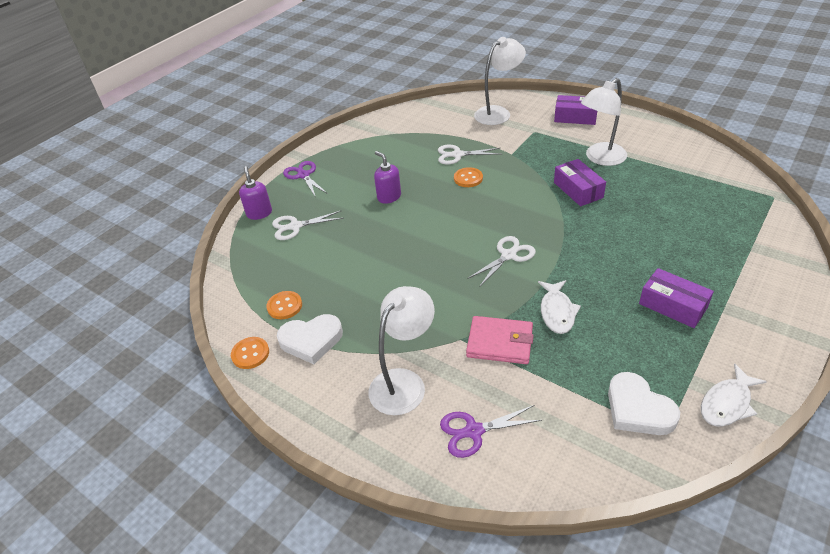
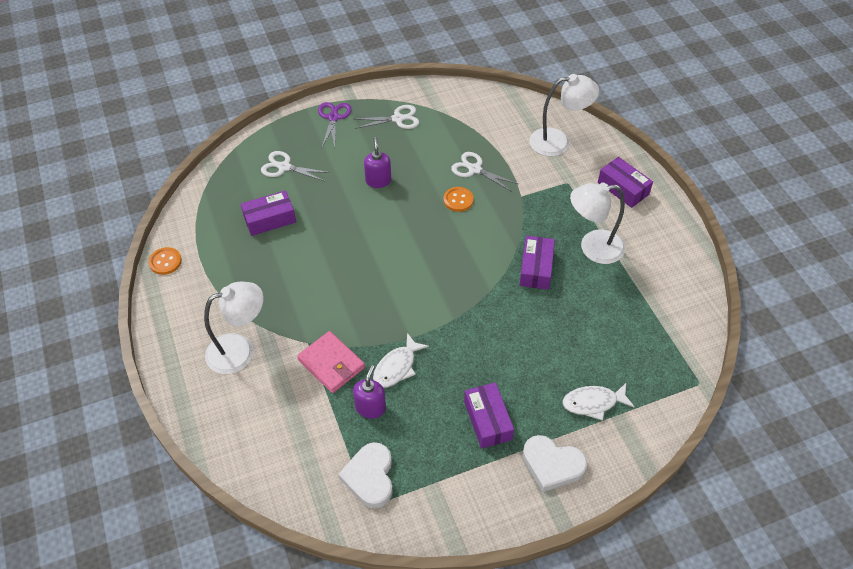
camera: 30 degrees right, 10 degrees up
(259, 213) = (270, 137): purple soap dispenser -> purple soap dispenser (370, 407)
(284, 306) = (218, 236): orange button -> none
(311, 340) = (211, 277): white heart -> white heart (552, 465)
(322, 268) = (270, 219): none -> purple box
(474, 431) = (249, 416): purple scissors -> none
(508, 255) = (413, 295): white scissors -> white scissors (397, 119)
(727, 403) = (435, 517): white fish -> white fish (593, 403)

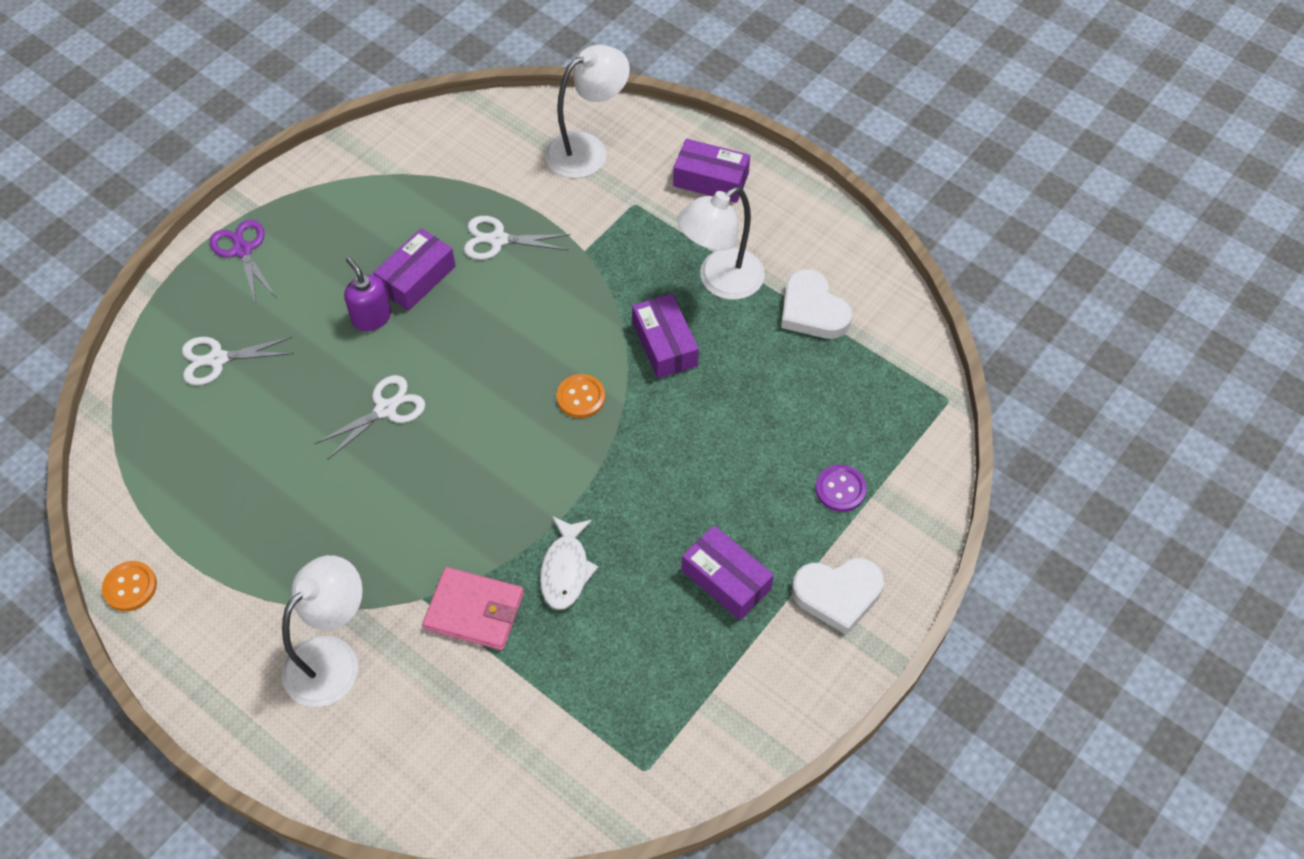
camera: 30 degrees left, 5 degrees up
(270, 219) = (248, 448): purple box -> purple box (417, 278)
(370, 407) = (565, 642): purple soap dispenser -> none
(370, 477) = (623, 734): white heart -> white heart (812, 310)
(397, 119) = (340, 211): white scissors -> white scissors (385, 409)
(458, 200) = (502, 295): orange button -> orange button (581, 397)
(593, 403) = (840, 489): white fish -> purple button

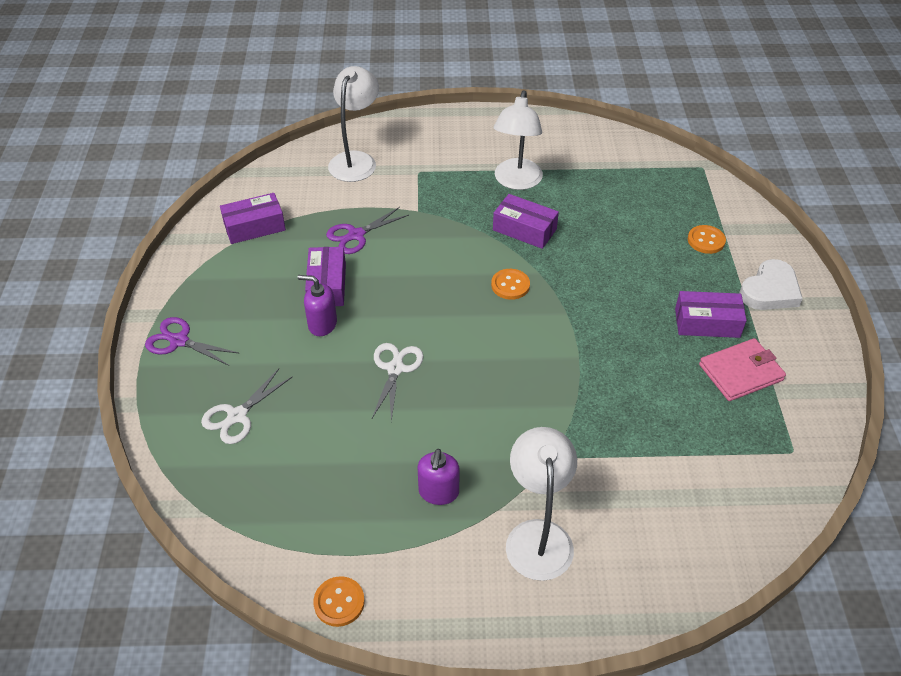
camera: 40 degrees left, 10 degrees down
(298, 555) = (438, 492): none -> purple soap dispenser
(474, 611) = (591, 441): pink wallet -> pink wallet (740, 372)
(498, 240) = (356, 235): white scissors -> purple scissors
(565, 570) = (616, 380): white fish -> none
(710, 180) = (448, 137): purple box -> purple box (254, 227)
(812, 310) = (583, 167): white heart -> none
(840, 489) = (706, 240): purple button -> orange button

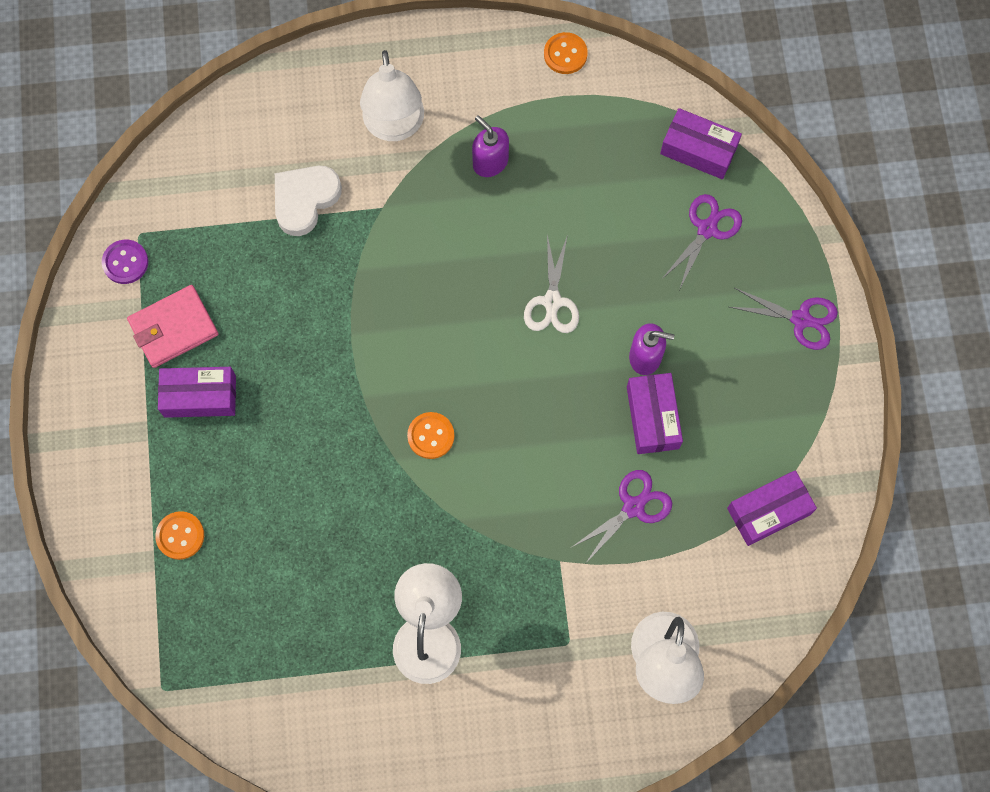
camera: 175 degrees right, 25 degrees up
(237, 416) = (707, 229): white scissors -> purple scissors
(438, 492) = (490, 162): purple soap dispenser -> purple soap dispenser turned 45 degrees counterclockwise
(524, 229) = (415, 536): purple box -> purple box (698, 150)
(770, 290) = (115, 454): white heart -> white heart (305, 200)
(799, 427) = (125, 262): none -> purple button

